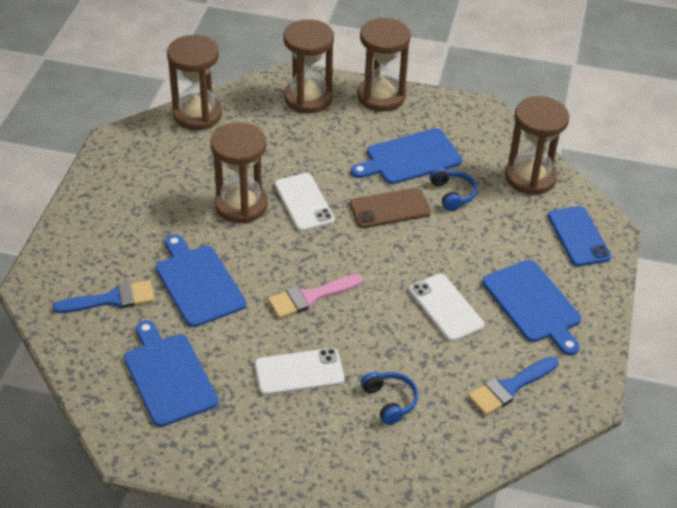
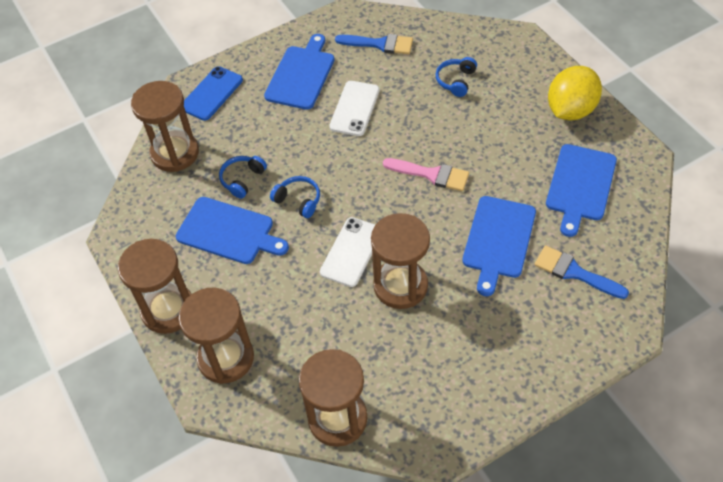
camera: 130 degrees left, 10 degrees up
(246, 450) = (570, 110): none -> yellow lemon
(299, 372) = (492, 132): white phone -> none
(390, 208) = (298, 200): brown phone -> blue headphones

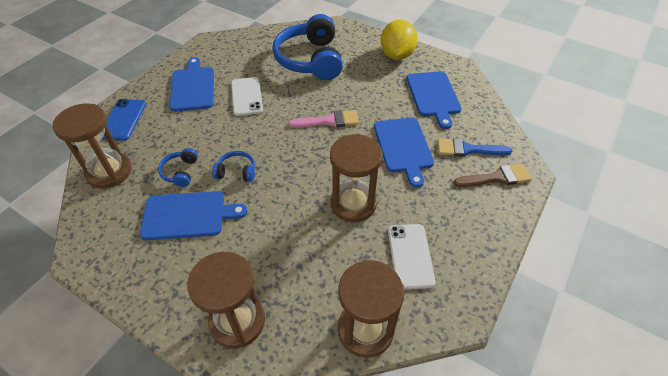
camera: 30 degrees left, 5 degrees down
(168, 310) = (161, 301): brown hourglass -> none
(351, 252) = (300, 193): white phone -> white phone (410, 256)
(379, 44) = (242, 53): blue brush -> none
(456, 81) = (310, 60): blue headphones -> blue headphones, size x2.32
(585, 321) = (496, 178): none -> brown brush

